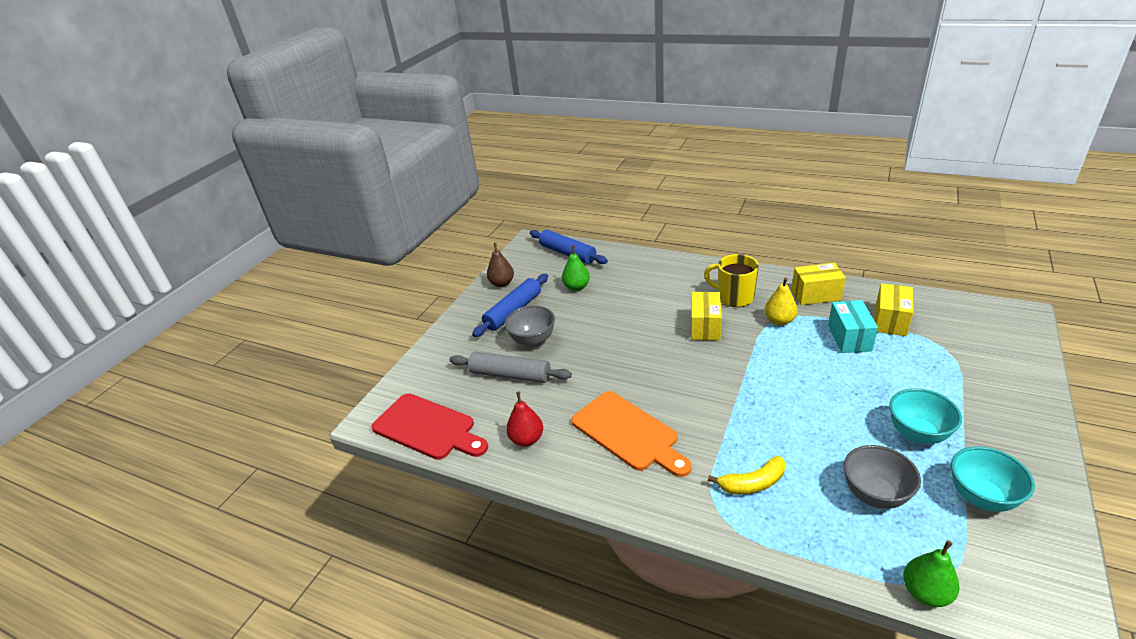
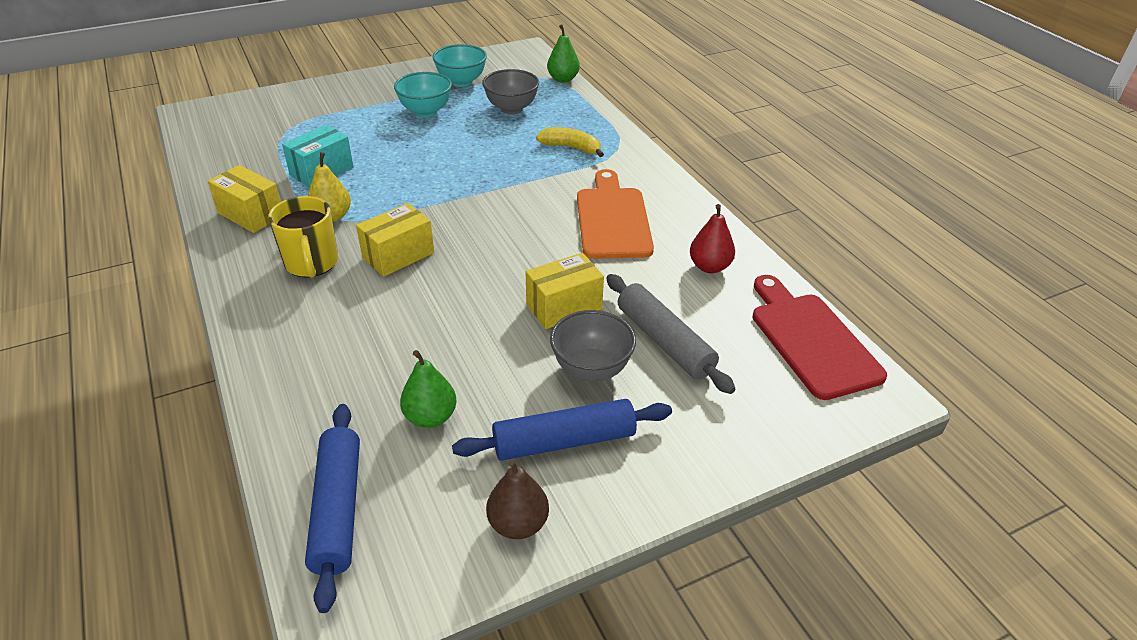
camera: 145 degrees left, 5 degrees up
(890, 321) = (266, 161): yellow box -> yellow box (564, 307)

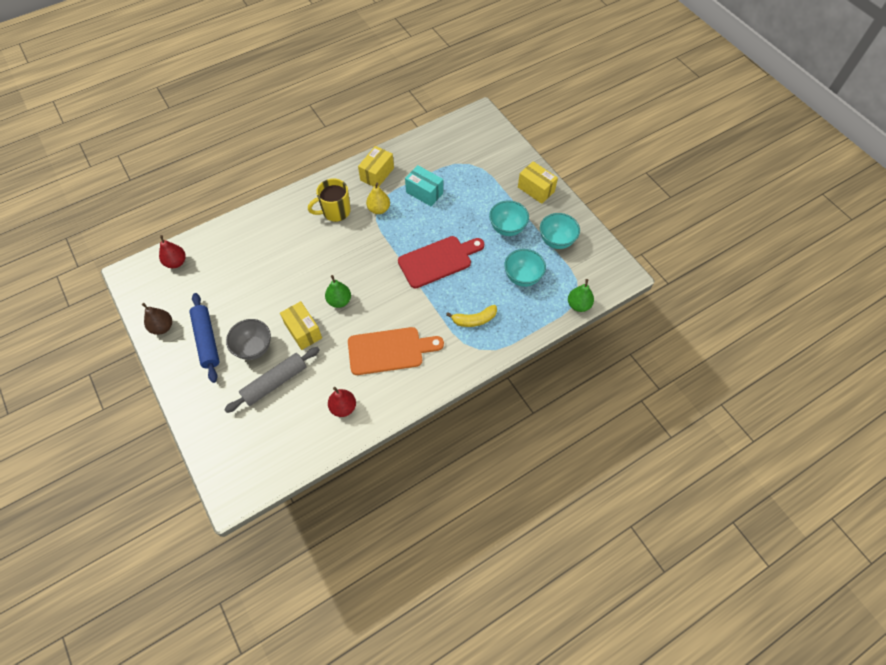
camera: 85 degrees right, 20 degrees up
(337, 509) = (176, 262): blue rolling pin -> red pear
(398, 255) = (345, 247): yellow box -> yellow box (536, 189)
(430, 417) = (225, 284): green pear -> green pear (339, 301)
(511, 109) = (522, 277): grey bowl -> turquoise bowl
(571, 148) = (474, 320): yellow banana -> yellow banana turned 60 degrees clockwise
(811, 340) = (276, 462): red cutting board -> red cutting board (438, 261)

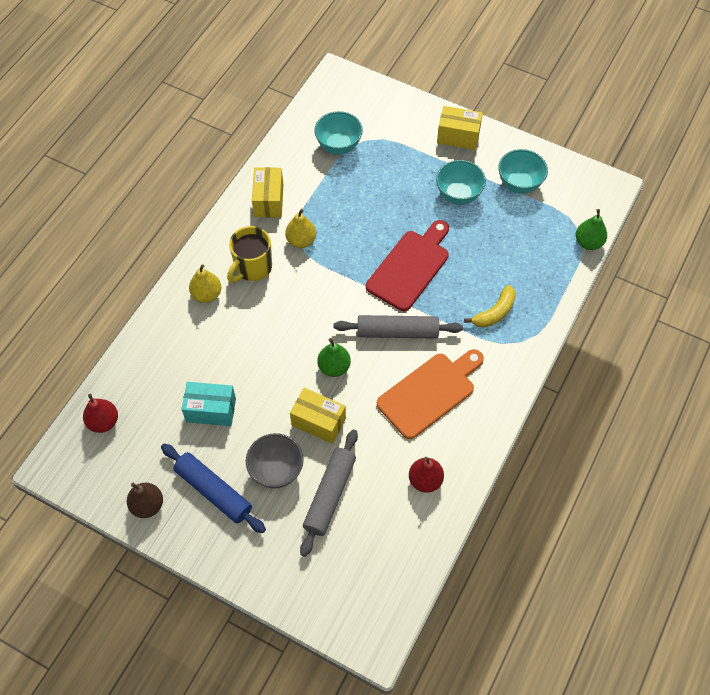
camera: 30 degrees left, 0 degrees up
(294, 215) = (207, 294): none -> yellow pear
(398, 299) = (397, 332): none -> grey rolling pin
(424, 192) = (339, 197): turquoise box -> turquoise box (211, 410)
(522, 277) = (512, 241): turquoise bowl -> turquoise bowl (338, 146)

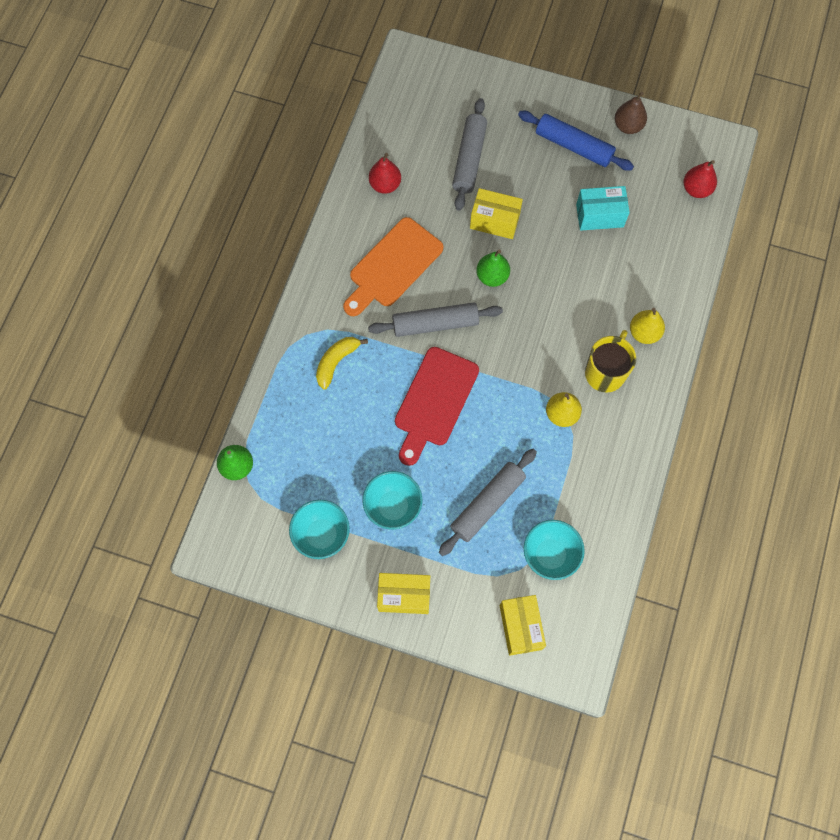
camera: 170 degrees right, 10 degrees up
(269, 200) = (612, 461): yellow box -> yellow box (520, 627)
(276, 470) = (522, 172): grey bowl -> none
(380, 185) = (487, 504): none -> grey rolling pin

